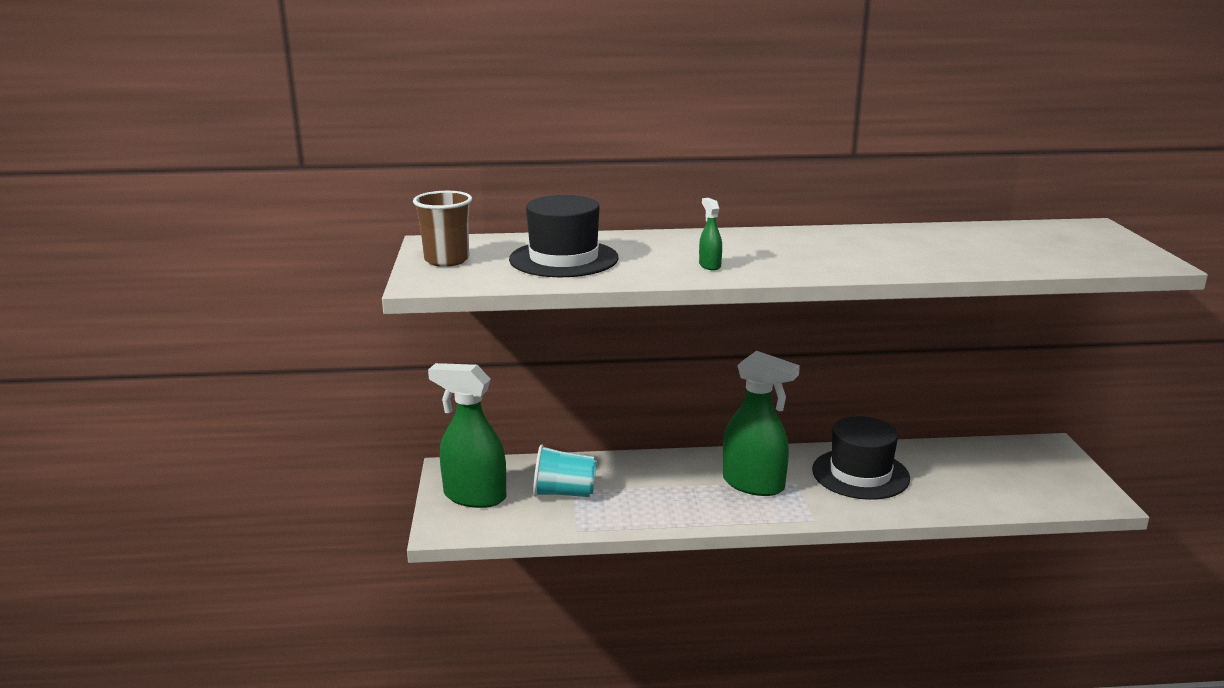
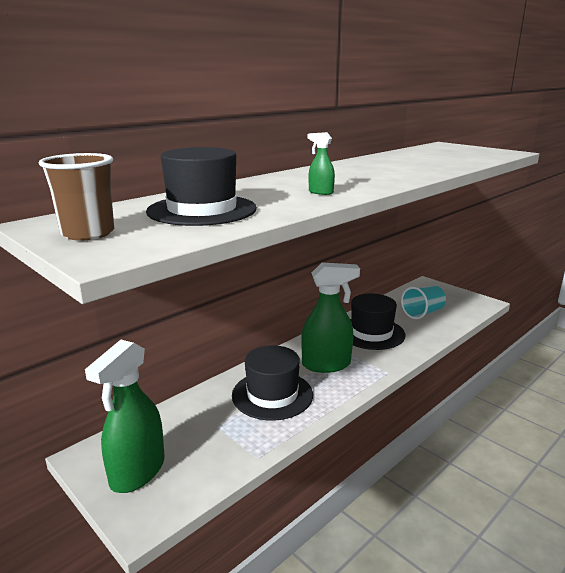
camera: 40 degrees left, 0 degrees up
(474, 496) = (137, 472): green spray bottle -> green spray bottle turned 45 degrees counterclockwise
(564, 493) = (211, 431): turquoise cup -> turquoise cup (423, 313)
(657, 488) = (272, 395): none -> black hat

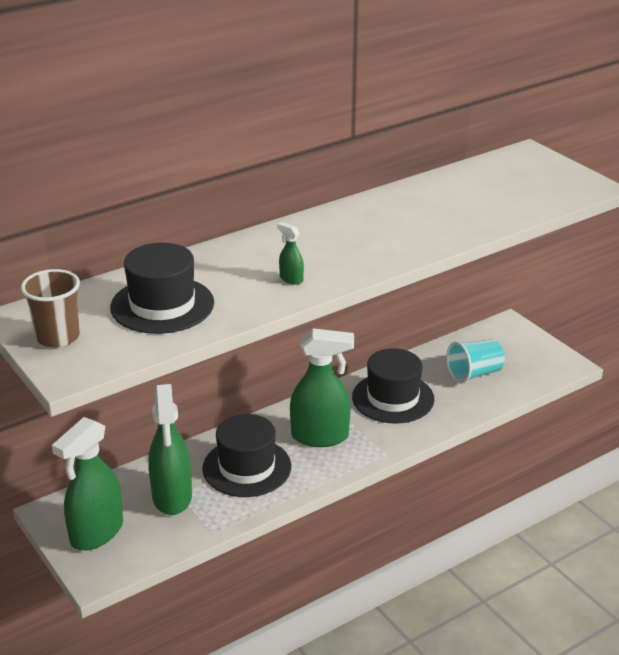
camera: 10 degrees right, 10 degrees up
(209, 428) = (172, 497): none -> green spray bottle

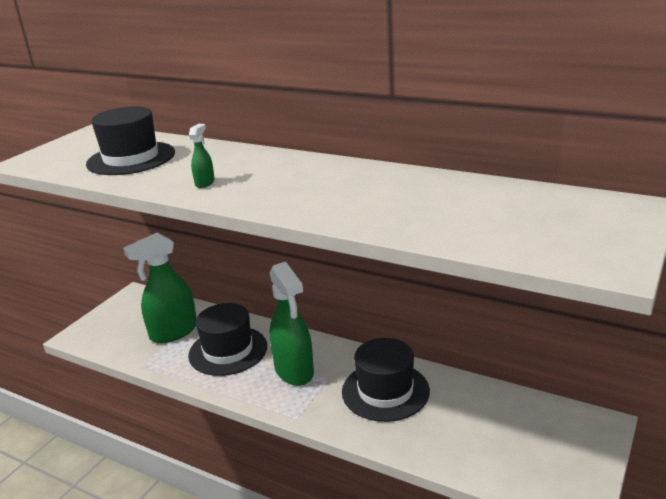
camera: 65 degrees right, 5 degrees down
(57, 337) = (70, 147): brown cup -> none
(96, 533) = (120, 319): green spray bottle -> none
(474, 374) = (478, 431): turquoise cup -> none

